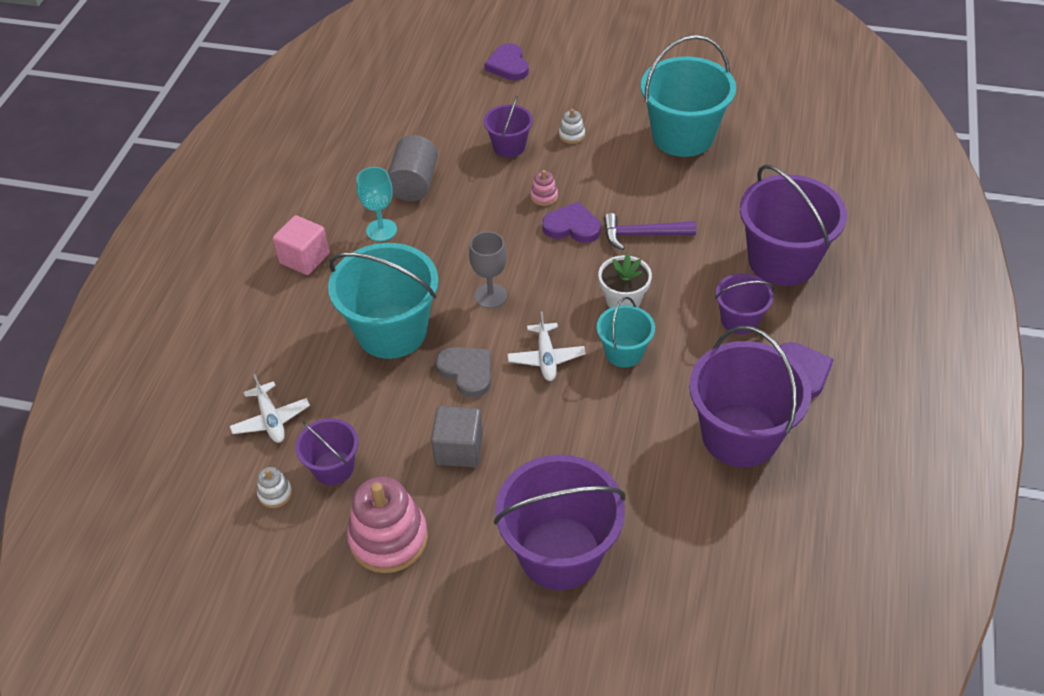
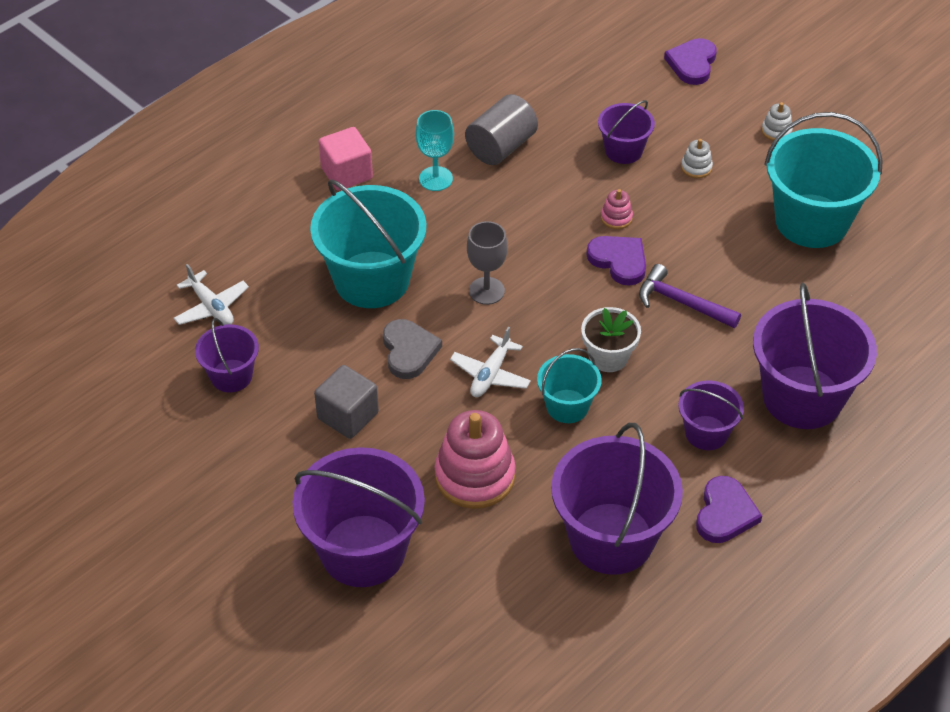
camera: 30 degrees right, 0 degrees up
(271, 419) = (211, 307): white plane -> white plane turned 45 degrees counterclockwise
(275, 493) = (169, 373): white stacking toy -> white stacking toy (776, 131)
(388, 538) = (231, 460): pink stacking toy -> pink stacking toy (475, 476)

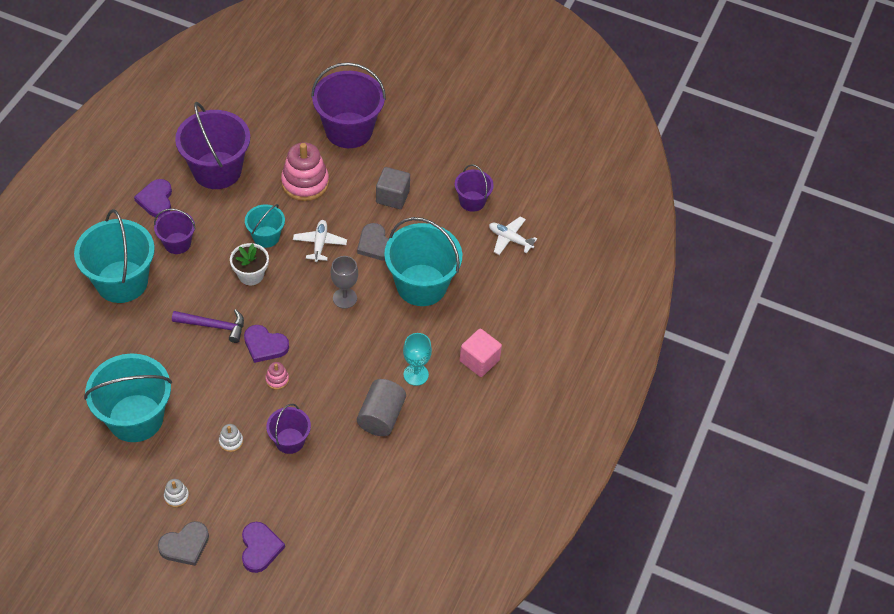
camera: 155 degrees right, 5 degrees up
(776, 86) = (185, 545): none -> grey heart
(802, 397) = (122, 281): purple bucket -> turquoise bucket

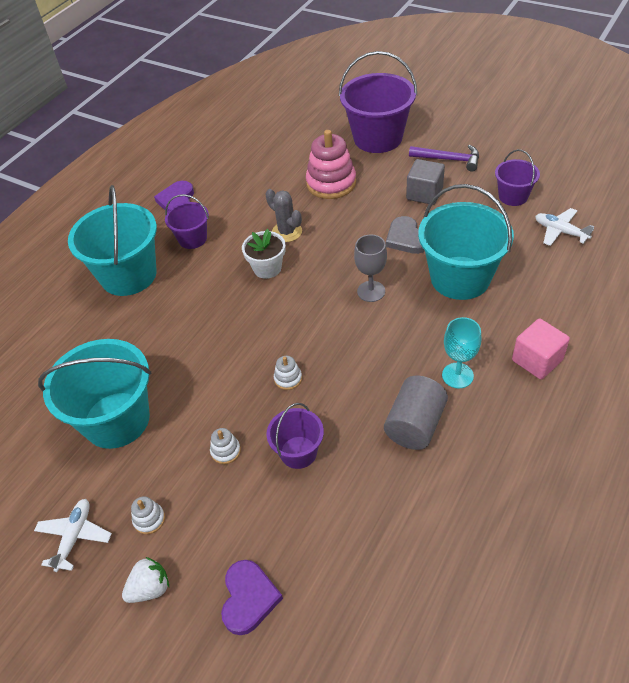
camera: 15 degrees right, 5 degrees down
(185, 545) = (150, 588): grey heart -> white strawberry
(214, 326) = (221, 319): purple hammer -> purple hammer (449, 160)
(217, 170) = (242, 174): purple bucket -> none
(265, 345) = (276, 340): purple heart -> none
(266, 237) = (287, 232): turquoise bucket -> grey cactus
(277, 379) = (288, 378): pink stacking toy -> white stacking toy
(320, 244) = (344, 238): white plane -> white plane (74, 537)

